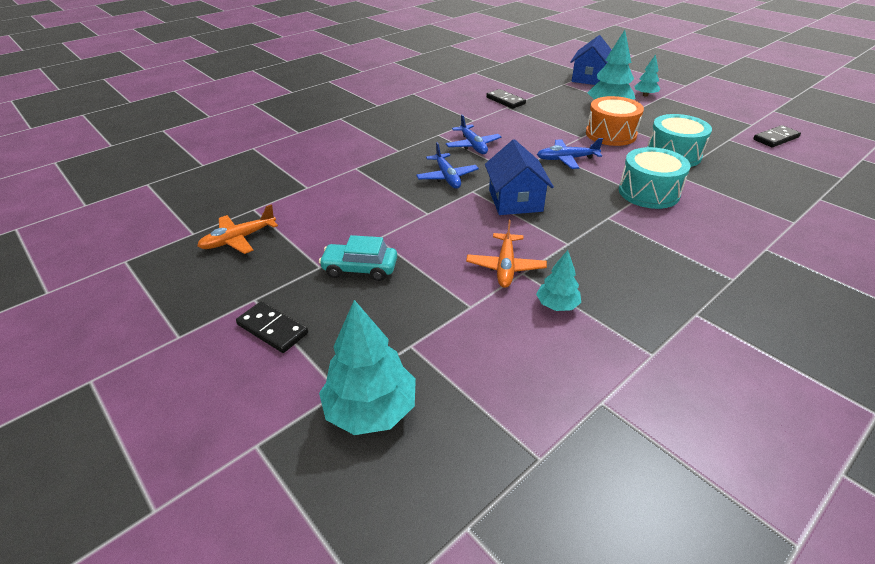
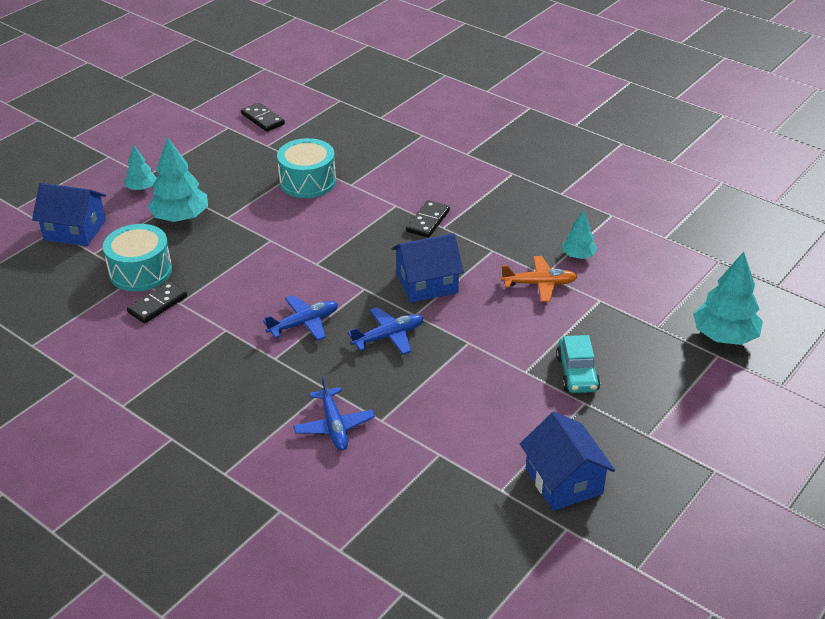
camera: 100 degrees left, 0 degrees up
(238, 239) = (564, 481): orange plane -> blue house
(273, 329) = (677, 410): black domino -> black domino (428, 221)
(566, 159) = (329, 250): blue plane -> blue plane (334, 426)
(611, 134) = (261, 219): orange drum -> none
(648, 192) = (390, 202): turquoise drum -> turquoise drum (140, 271)

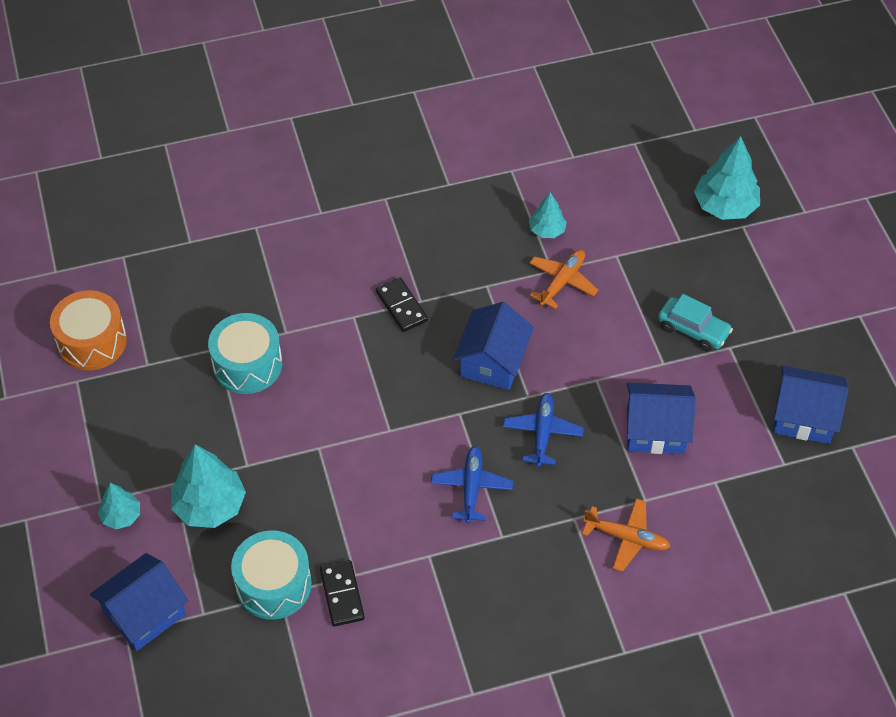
camera: 55 degrees left, 15 degrees up
(263, 119) = (92, 342): black domino -> orange drum
(334, 426) = (626, 538): blue plane -> orange plane
(454, 396) = (655, 430): none -> blue house

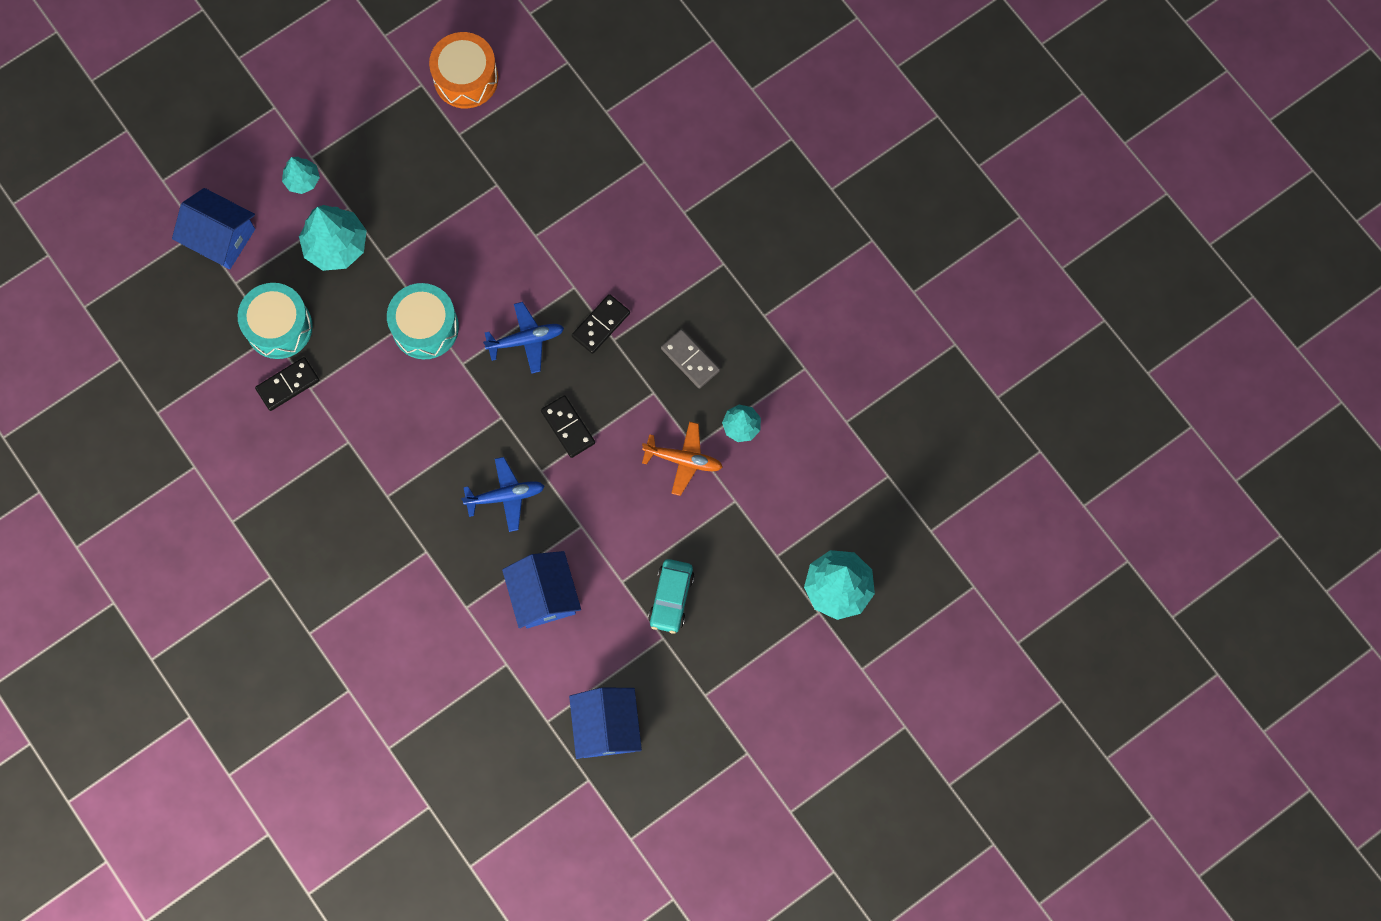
camera: 70 degrees right, 20 degrees up
(247, 364) = (488, 217): turquoise drum -> turquoise drum (425, 327)
(467, 249) = (690, 360): none -> grey domino
(471, 487) = (427, 454): blue plane -> blue plane (526, 340)
(493, 361) = (568, 427): blue house -> black domino
(626, 538) = (421, 602): orange plane -> none

